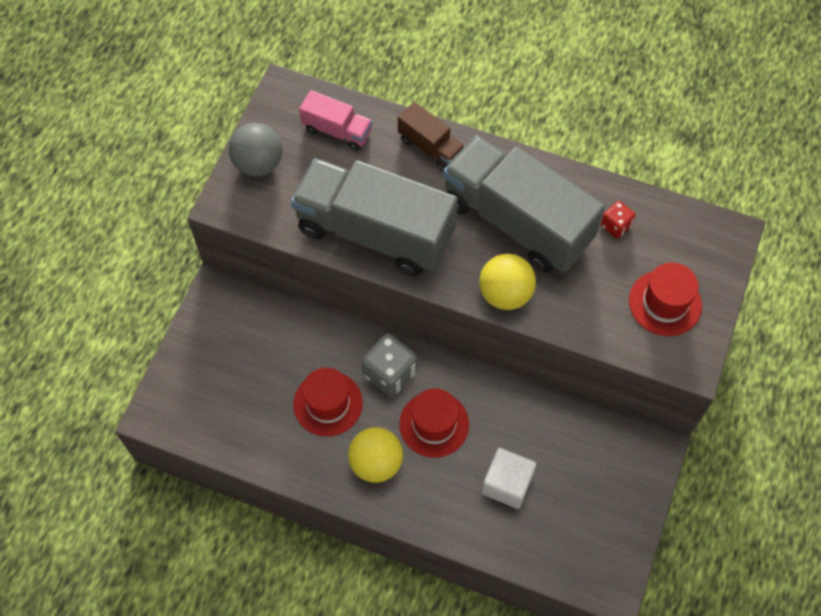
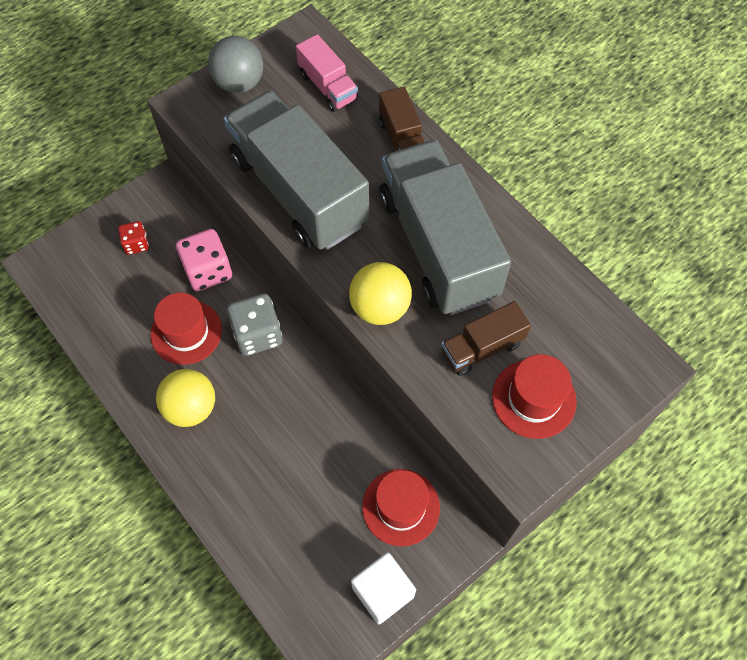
camera: 30 degrees right, 0 degrees up
(310, 342) = (208, 271): none -> pink dice
(434, 424) = (265, 401): red hat -> red hat (401, 507)
(507, 484) = (294, 494): white cube -> white cube (383, 592)
(603, 284) = (482, 348): none -> brown truck
(615, 226) = (533, 298): red dice -> red dice (136, 244)

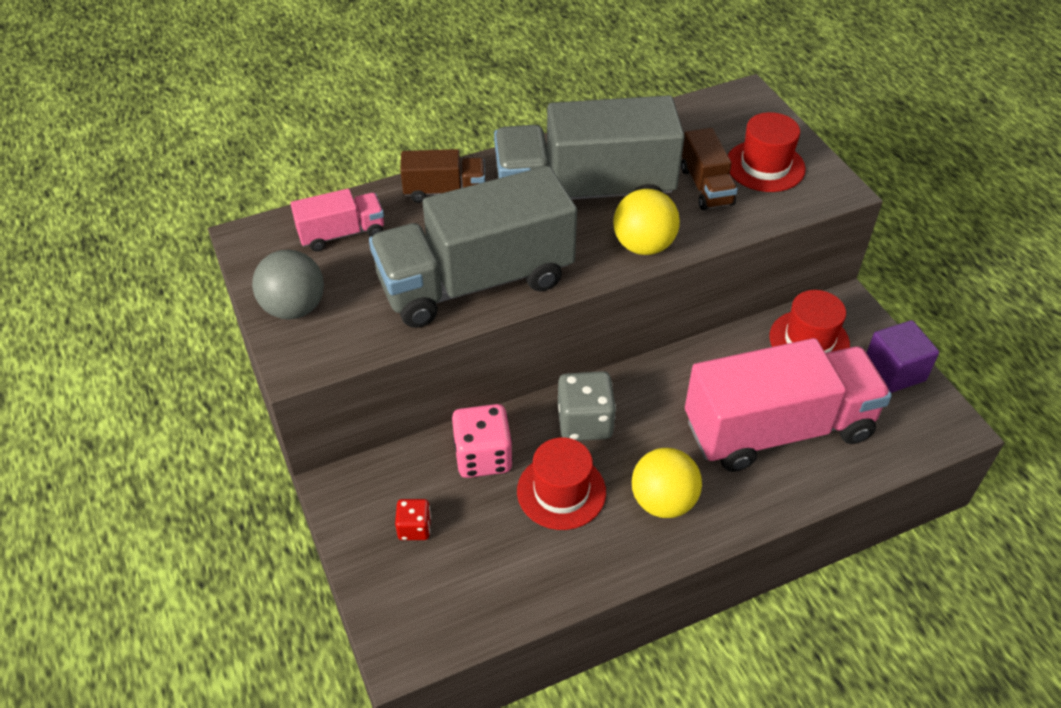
camera: 75 degrees left, 15 degrees down
(286, 489) = (777, 429): none -> pink truck
(383, 592) = (894, 371): white cube -> purple cube

